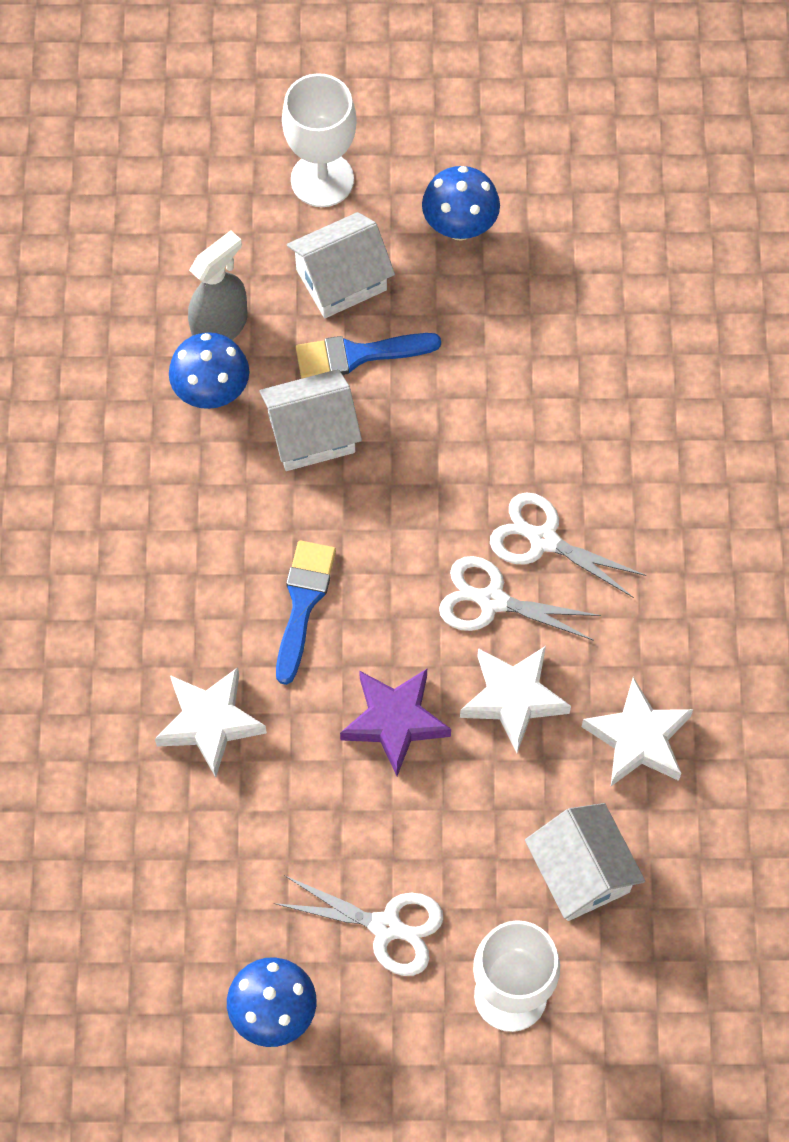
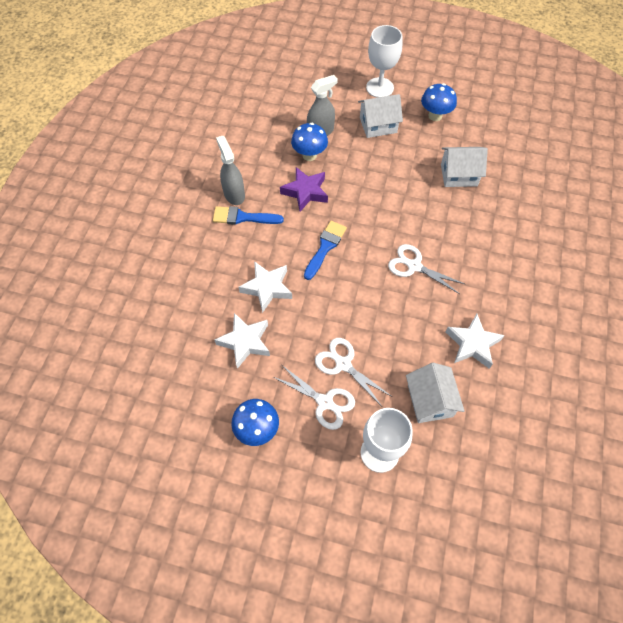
camera: 15 degrees right, 5 degrees down
(77, 526) = (234, 194): none -> grey spray bottle
(311, 434) = (348, 180): white house -> white house (459, 175)
(358, 355) = (377, 154): blue brush -> blue brush (243, 217)
(395, 721) = (354, 308): purple star -> purple star (305, 192)
(513, 699) = (414, 311): white star -> white star (245, 342)
(543, 540) = (445, 246): white scissors -> white scissors (343, 364)

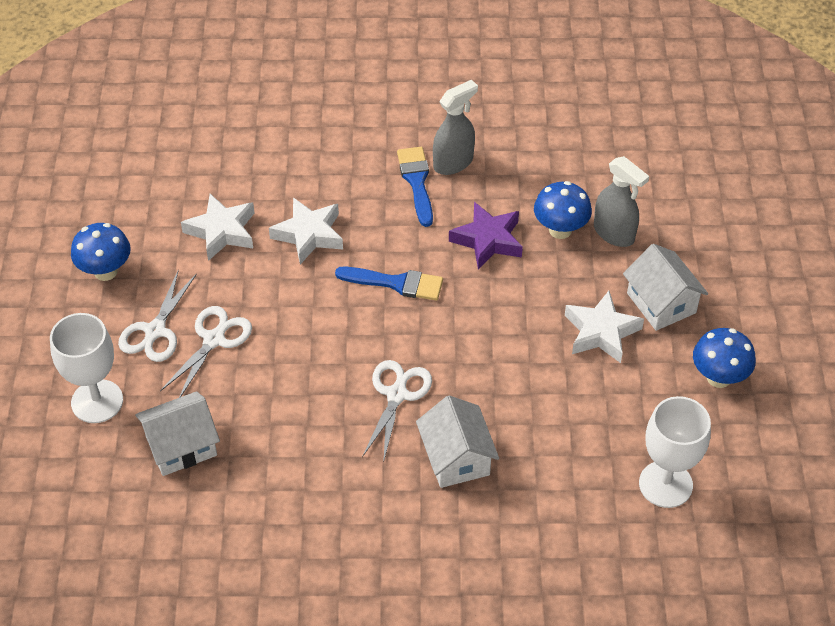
camera: 75 degrees right, 10 degrees down
(380, 88) = (748, 291): white goblet -> white goblet (665, 484)
(459, 175) = (598, 428): white house -> white house (456, 458)
(472, 344) = (282, 486): white star -> white star (601, 332)

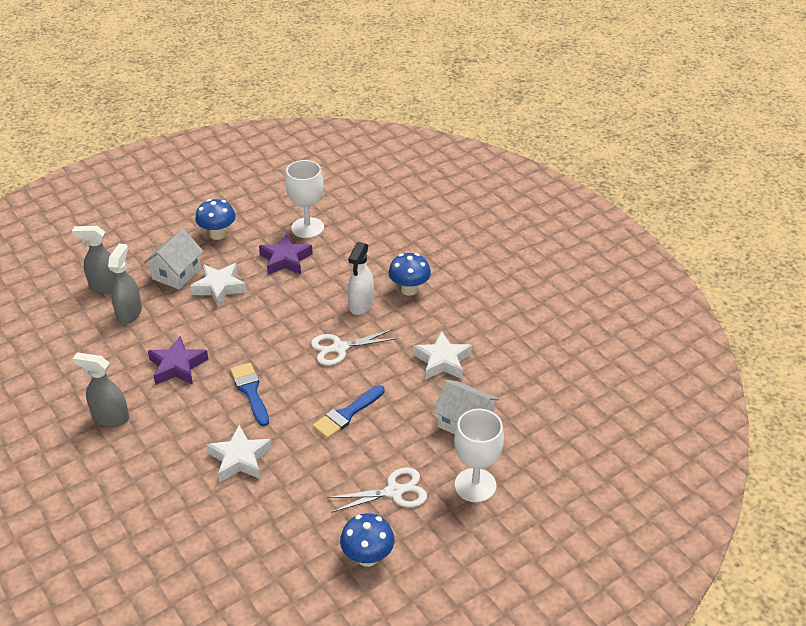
camera: 125 degrees left, 10 degrees down
(214, 340) = (374, 455): white scissors -> none
(221, 231) = (274, 511): white star -> white star (442, 361)
(417, 182) = (144, 427): blue brush -> blue brush (346, 414)
(456, 458) = (361, 305): white house -> white spray bottle
(560, 230) = (143, 337): blue mushroom -> blue mushroom (409, 290)
(609, 424) = (285, 260): none -> purple star
(682, 230) = (106, 286): none -> grey spray bottle

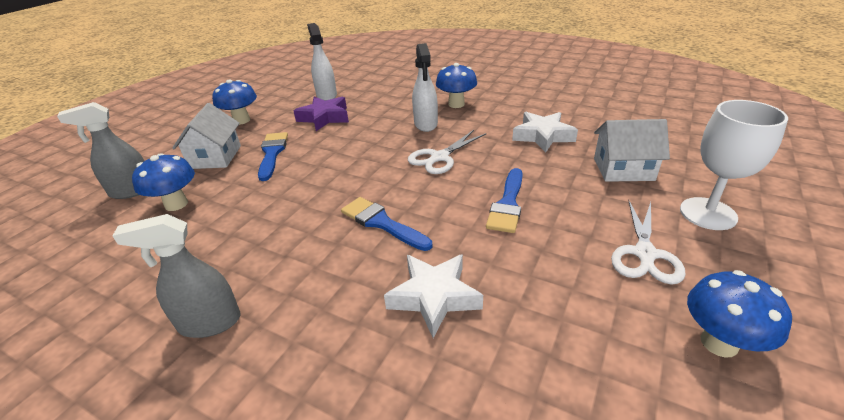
camera: 25 degrees left, 5 degrees down
(129, 313) = (176, 204): grey spray bottle -> blue mushroom
(177, 366) = (272, 231): purple star -> none
(219, 287) = (272, 153): white star -> blue brush
(307, 228) = (326, 95): white goblet -> white spray bottle
(394, 491) = (645, 254): white scissors -> white scissors turned 150 degrees clockwise

